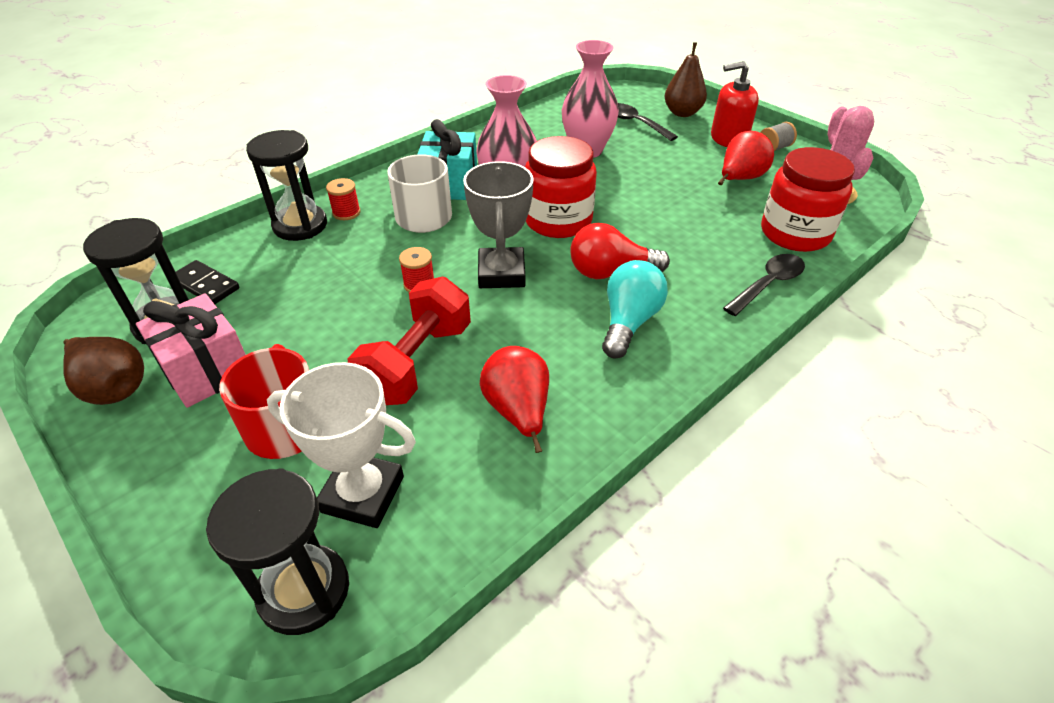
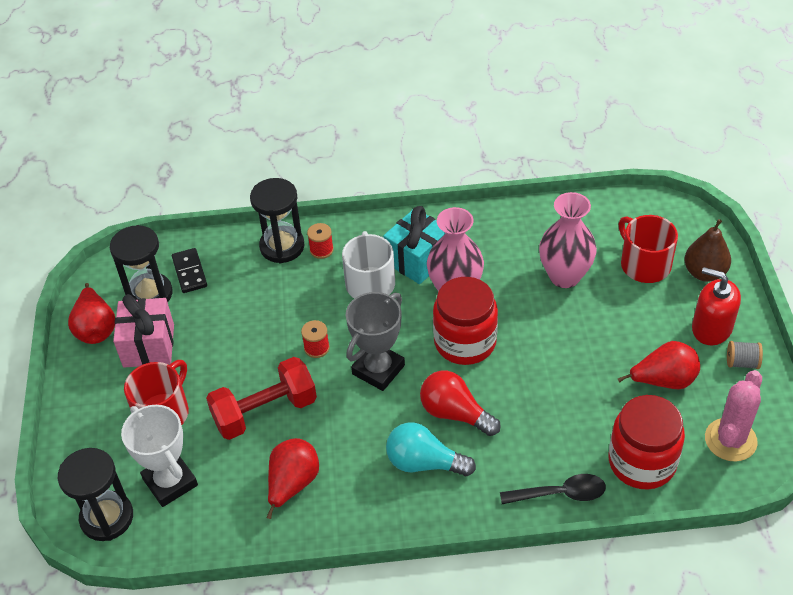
camera: 40 degrees right, 5 degrees up
(113, 387) = (96, 329): brown pear -> red pear
(629, 322) = (424, 463): turquoise light bulb -> turquoise light bulb turned 135 degrees counterclockwise
(636, 123) = (644, 264): black spoon -> red mug

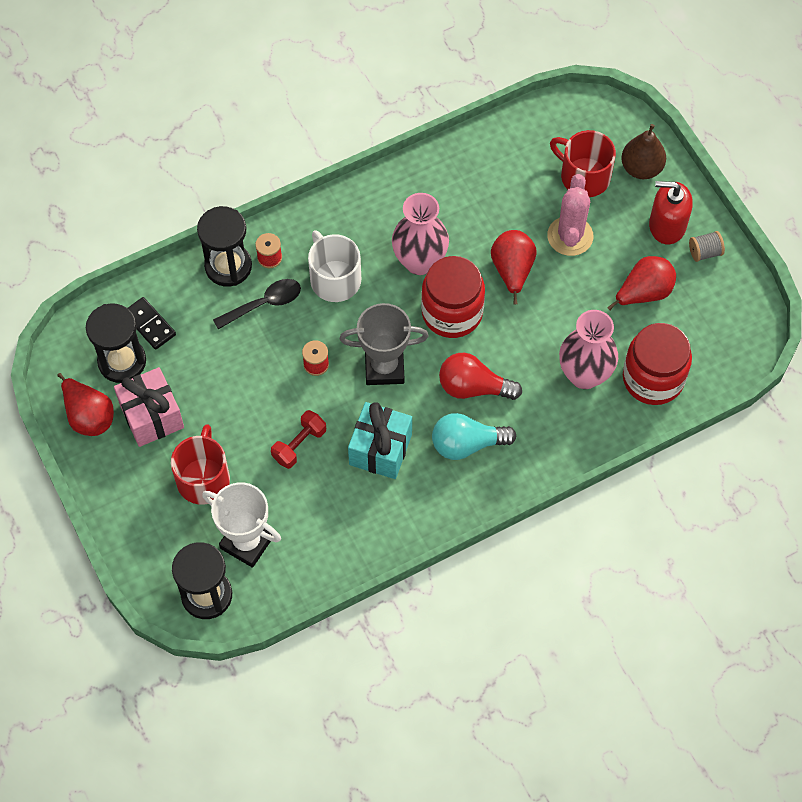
camera: 25 degrees left, 15 degrees up
(265, 411) = (299, 445): red dumbbell -> red dumbbell, size x0.59
(292, 484) = (359, 505): red pear -> red pear (512, 271)
(378, 369) = (384, 367): grey trophy -> grey trophy turned 75 degrees clockwise
(417, 259) = (369, 238): turquoise gift -> turquoise gift (380, 449)
(560, 494) = (595, 432): black spoon -> black spoon (264, 304)
(564, 276) = (515, 212): pink vase -> pink vase (584, 374)
(730, 440) = (719, 332): pink cactus -> pink cactus (570, 236)

